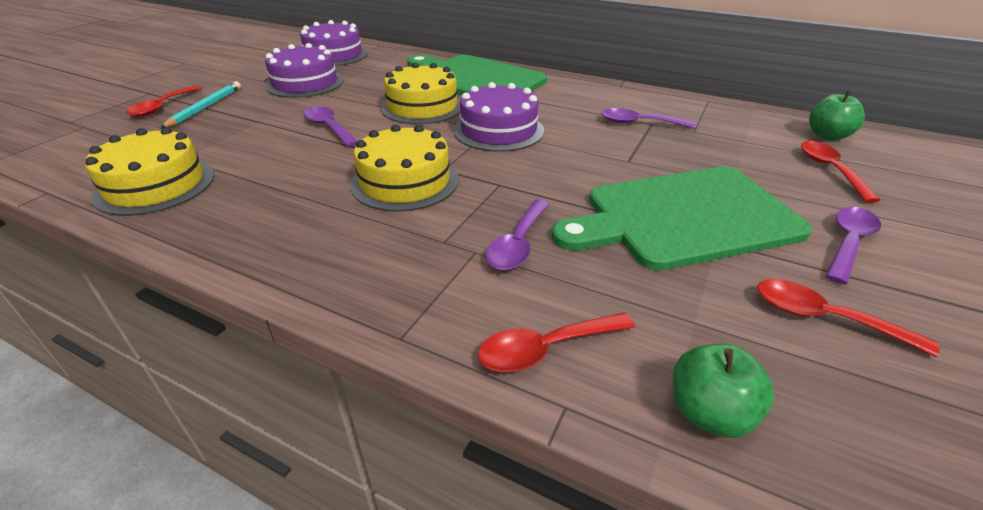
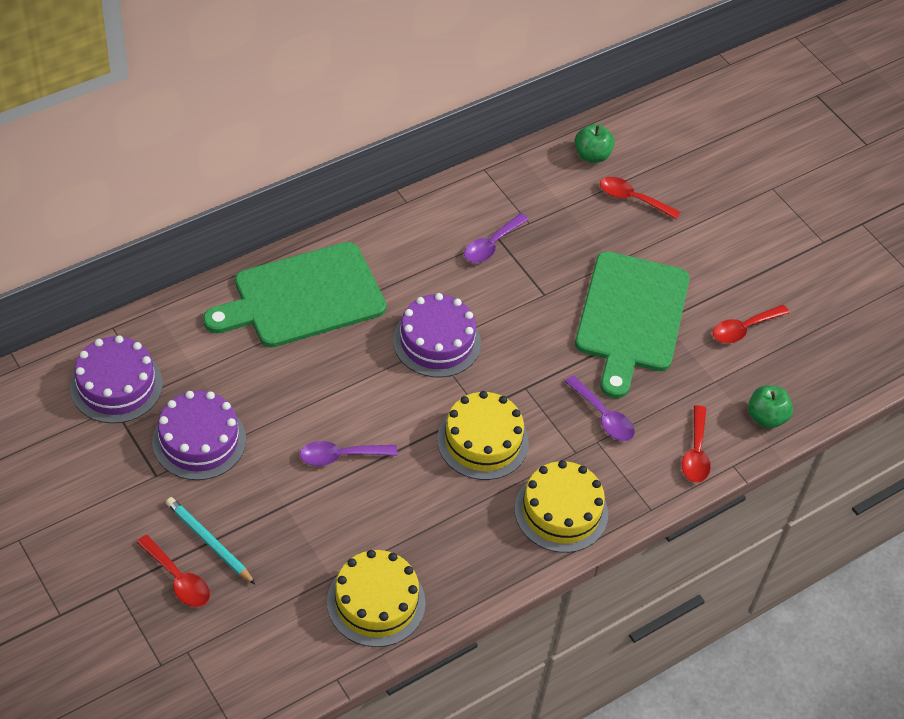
camera: 65 degrees left, 15 degrees up
(422, 106) = (344, 370): yellow cake -> yellow cake (561, 511)
(848, 243) = (702, 264): purple spoon -> none

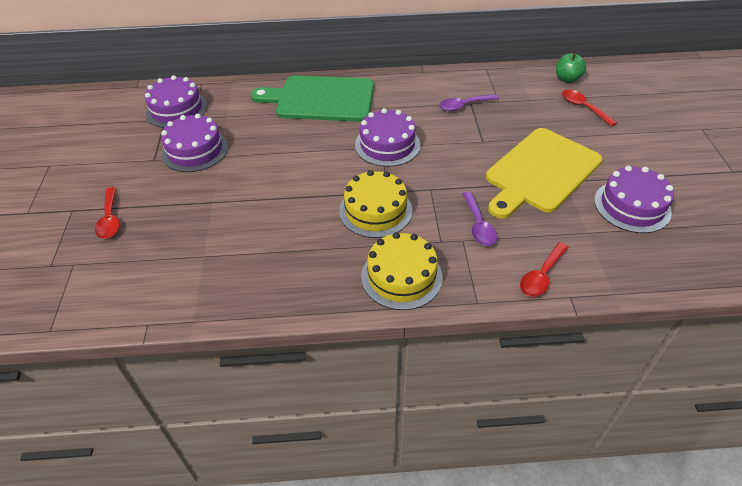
camera: 35 degrees right, 5 degrees down
(209, 542) = (148, 205): turquoise pencil -> none
(340, 456) = (272, 187): purple spoon -> none
(376, 602) = (218, 284): yellow cake -> none
(631, 317) = (540, 172): green cutting board -> yellow cutting board
(744, 329) = (632, 206): red spoon -> purple cake
(766, 417) = (620, 272): green apple -> none

